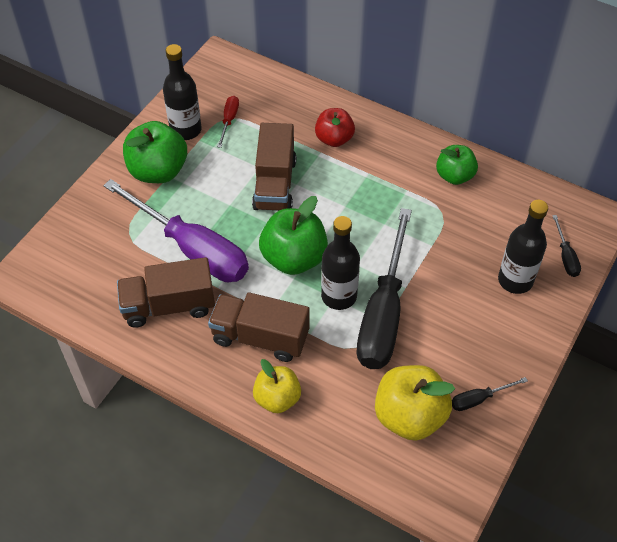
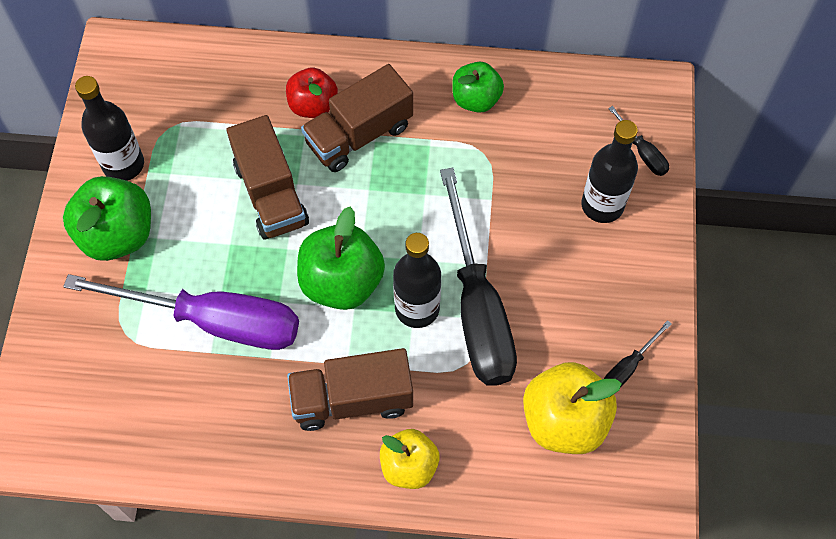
camera: 25 degrees left, 10 degrees up
(169, 305) = (224, 406): brown truck -> brown truck (359, 135)
(229, 120) = (171, 130): red screwdriver -> none

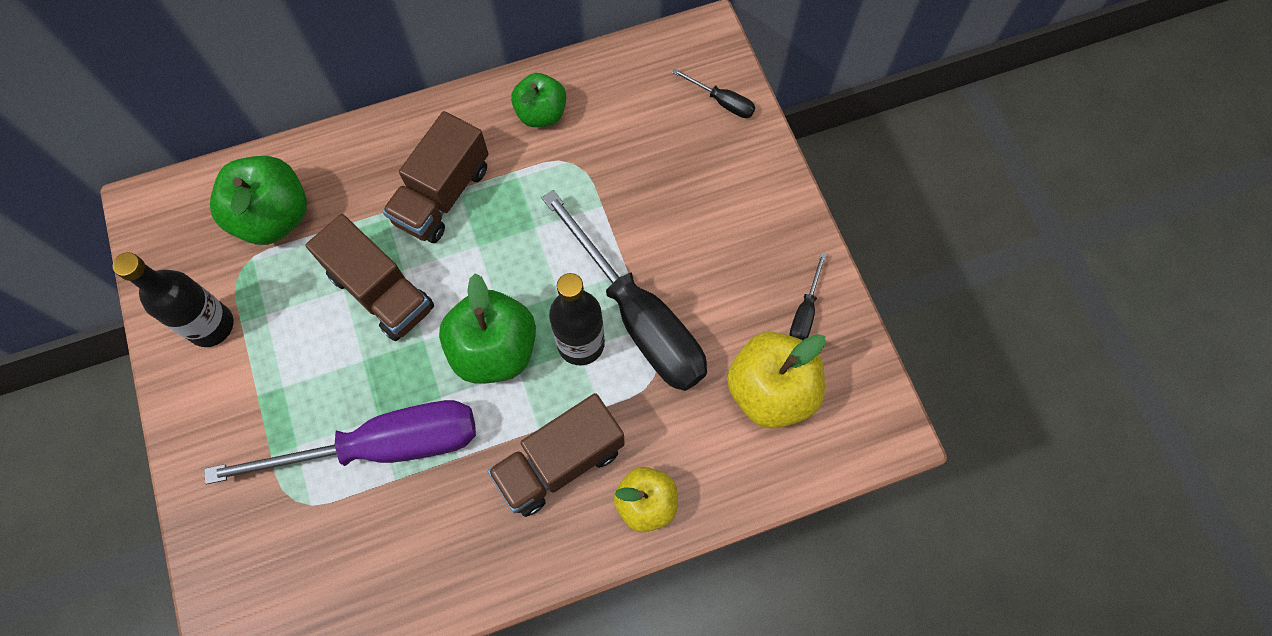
camera: 25 degrees left, 5 degrees up
(117, 234) = (239, 401): green apple -> green apple (274, 217)
(313, 105) = (382, 184): red apple -> none
(602, 205) = (708, 168): black bottle -> none

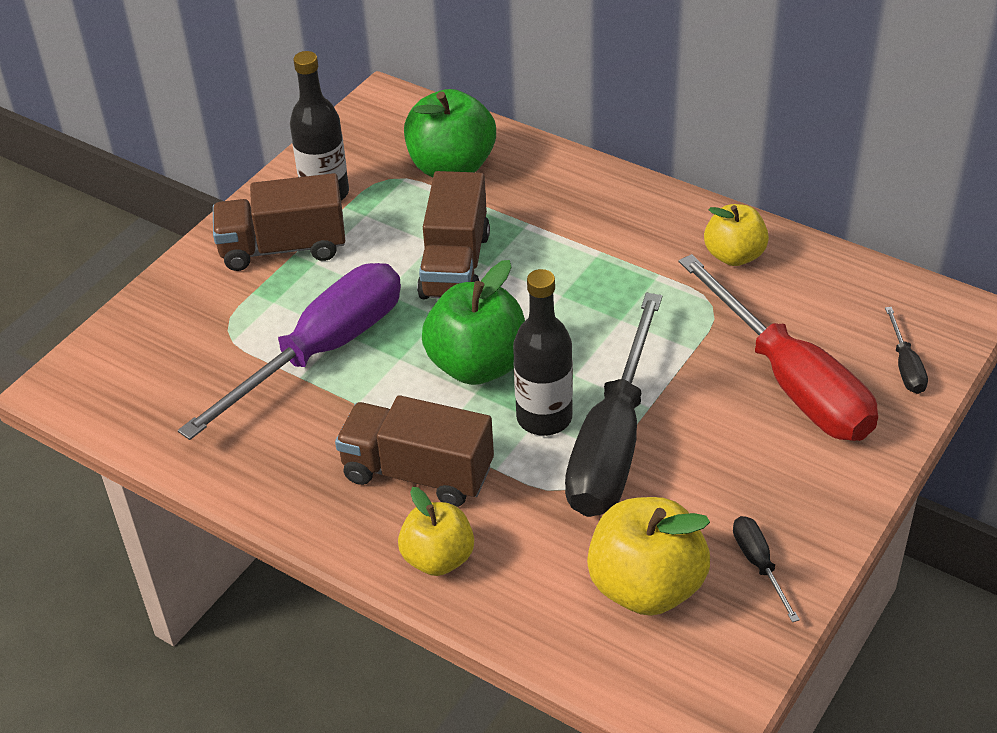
camera: 55 degrees right, 25 degrees down
(383, 446) = (322, 351): purple screwdriver -> purple screwdriver turned 90 degrees counterclockwise
(442, 195) = (583, 245): brown truck -> brown truck (283, 248)
(541, 113) = (734, 255): green apple -> yellow apple
(679, 174) = (791, 382): none -> red screwdriver
(804, 312) = (759, 564): black screwdriver -> black screwdriver turned 90 degrees clockwise

